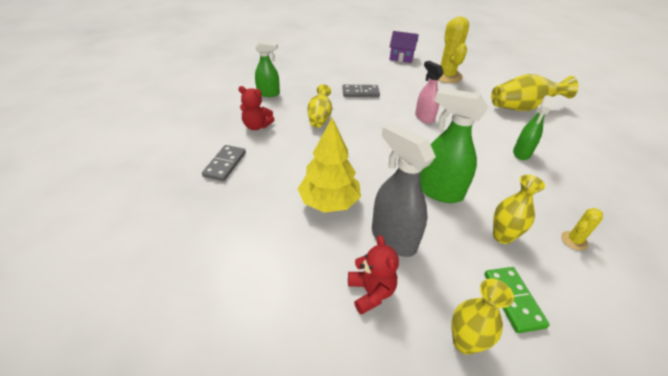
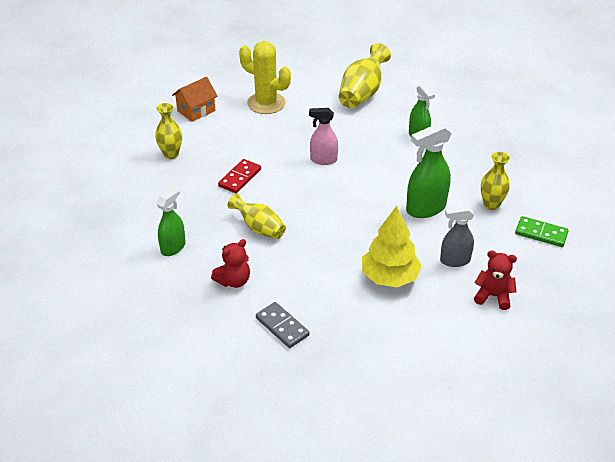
camera: 55 degrees left, 0 degrees up
(360, 93) = (240, 178): grey domino -> red domino
(393, 238) = (454, 260): grey spray bottle -> grey spray bottle, size x0.65
(401, 57) = (196, 111): purple house -> orange house
(464, 342) = (554, 273): yellow vase -> yellow vase (171, 154)
(574, 241) = (517, 174): yellow cactus -> none

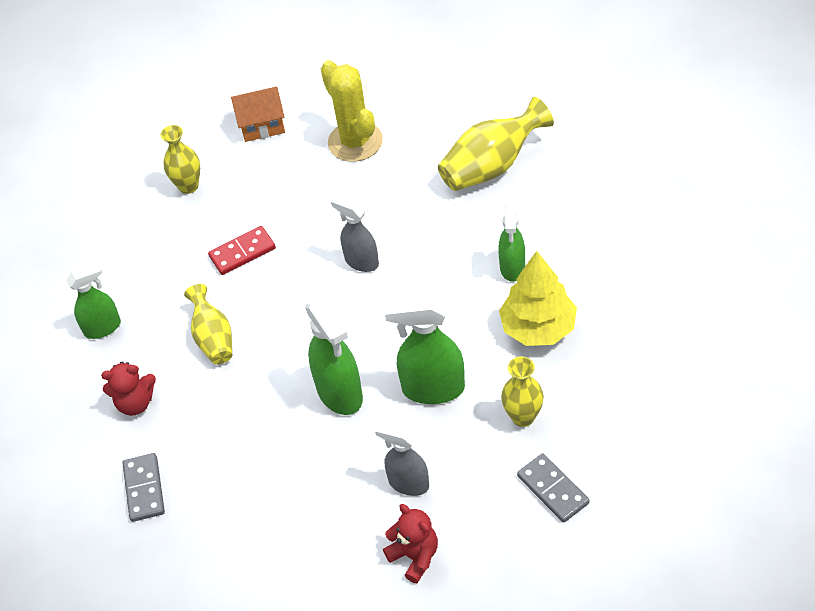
camera: 35 degrees right, 10 degrees up
(323, 160) = (361, 261): pink spray bottle -> grey spray bottle
(370, 229) = (340, 393): none -> green spray bottle
(389, 277) = (312, 473): yellow tree -> yellow tree (538, 327)
(541, 233) = (552, 489): green domino -> grey domino

